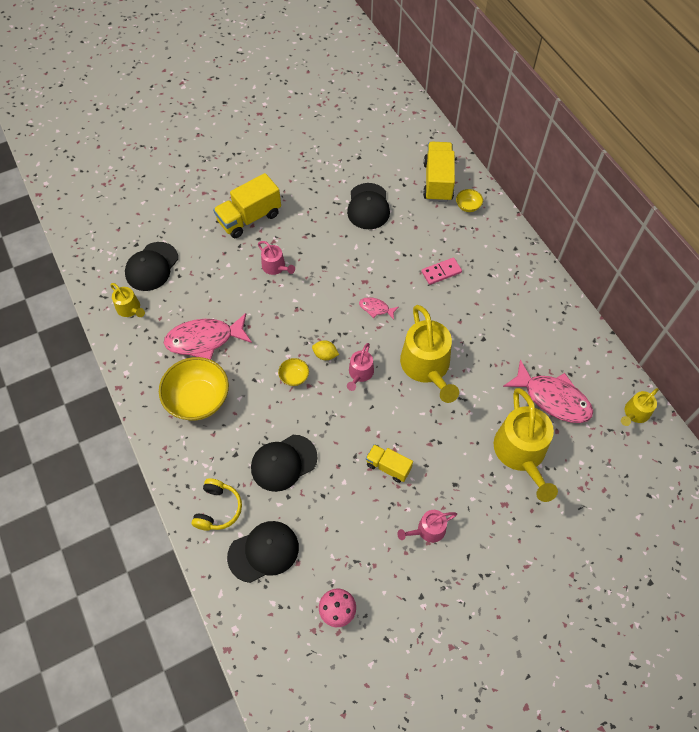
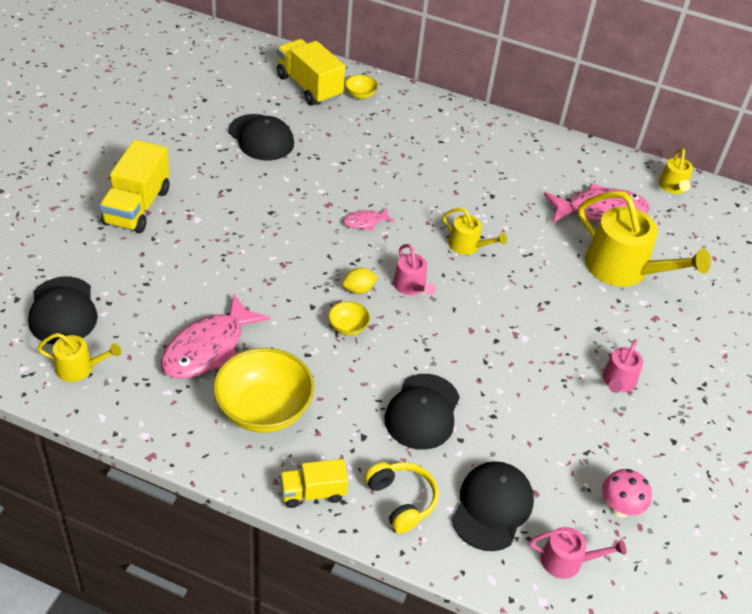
camera: 45 degrees left, 15 degrees down
(275, 267) = (217, 238): pink watering can -> pink watering can (567, 561)
(388, 467) = (525, 351): yellow truck -> yellow truck (312, 493)
(427, 366) = (467, 245): yellow watering can -> yellow watering can, size x0.51
(441, 272) = (394, 160): pink domino -> none

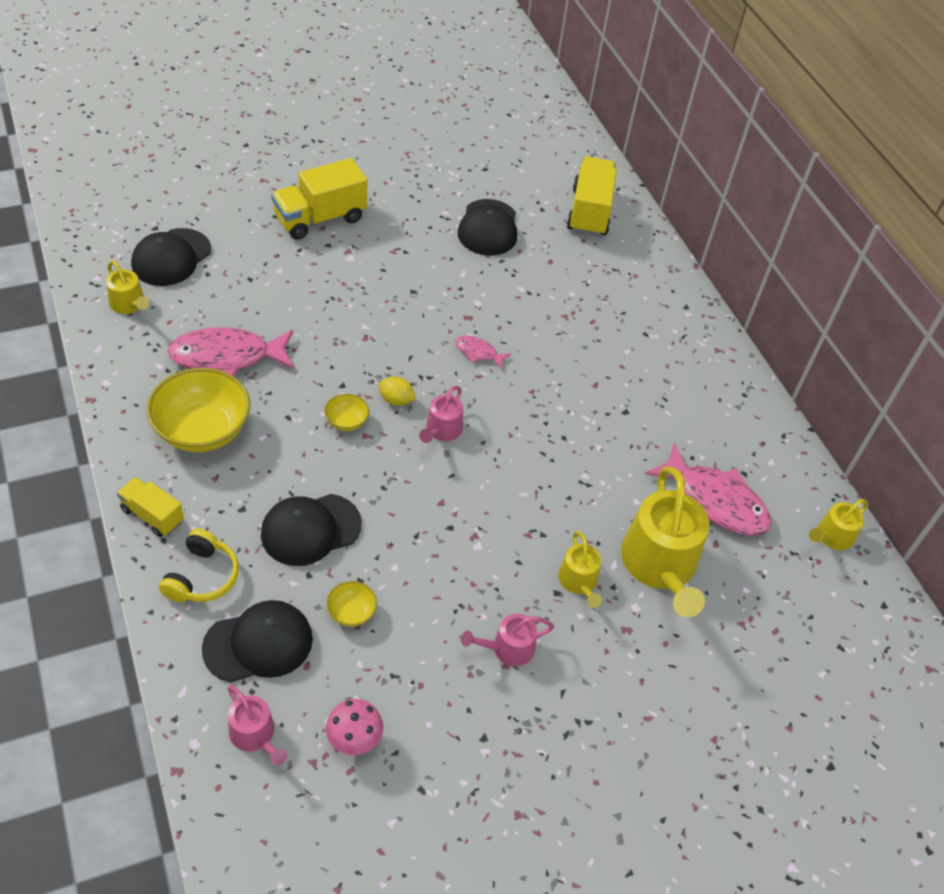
camera: 45 degrees right, 5 degrees up
(360, 95) = (627, 247): yellow bowl -> yellow bowl (351, 612)
(467, 245) = (539, 435): yellow watering can -> yellow watering can (579, 581)

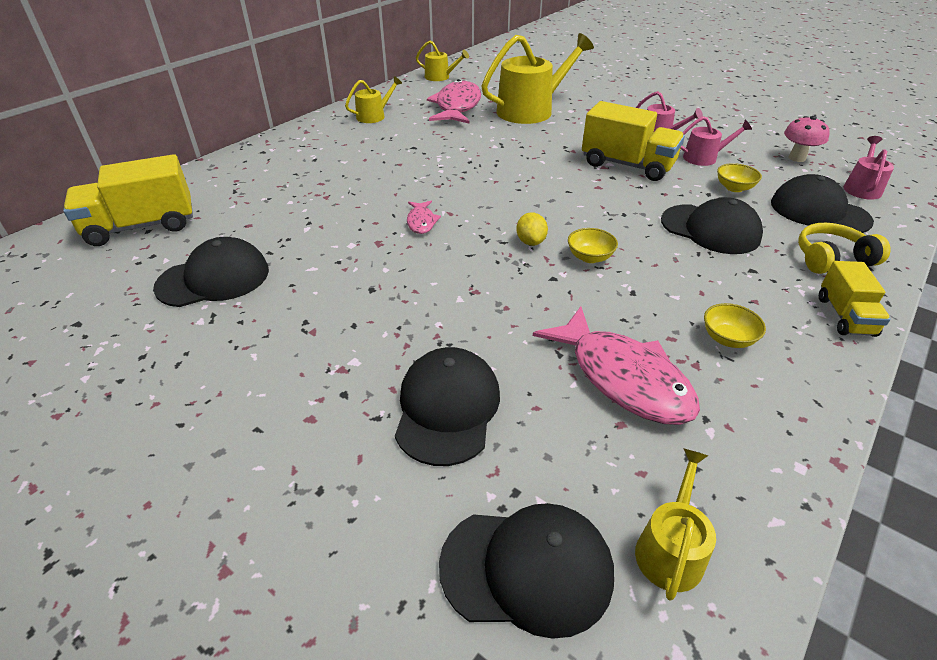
camera: 115 degrees left, 10 degrees down
(202, 430) = (727, 339): yellow bowl -> yellow bowl, size x0.46
(279, 276) = (447, 408): none -> black cap
(320, 218) = (290, 431): yellow truck -> yellow truck (627, 165)
(442, 430) = (532, 209): pink watering can -> pink watering can (704, 158)
(579, 581) = (580, 128): yellow watering can -> yellow watering can (374, 116)

